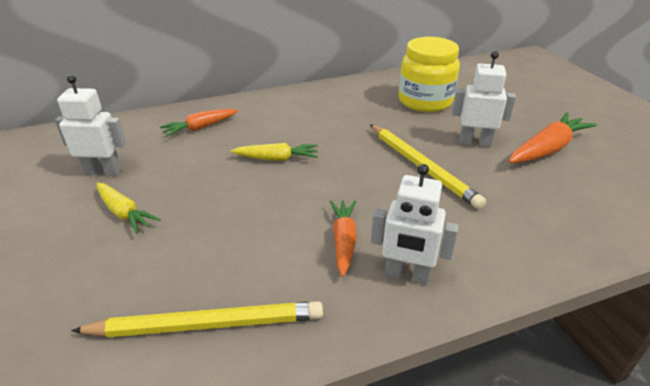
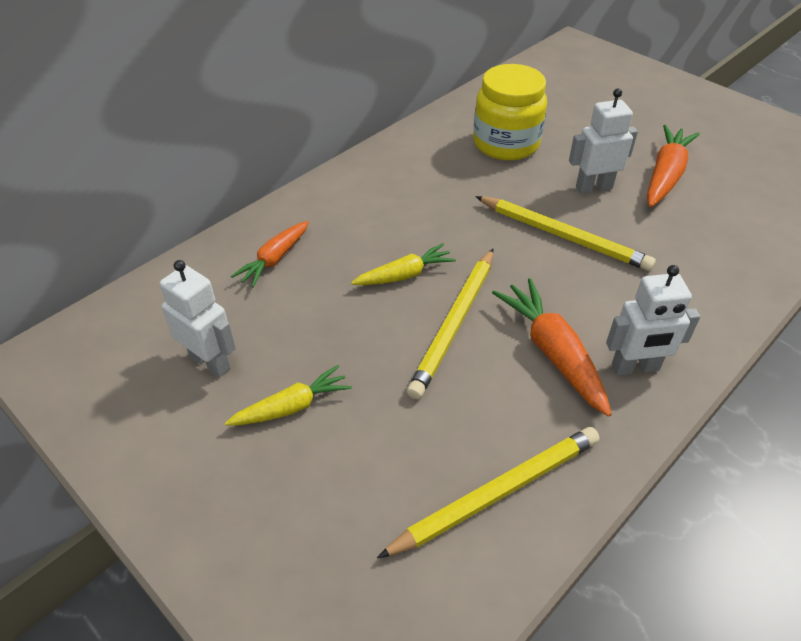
camera: 25 degrees left, 10 degrees up
(103, 171) = (210, 362): white robot -> white robot turned 60 degrees clockwise
(124, 213) = (292, 406): yellow carrot -> yellow carrot turned 45 degrees counterclockwise
(284, 198) = (454, 324): none -> yellow pencil
(343, 240) = (552, 352): orange carrot -> orange carrot, size x1.52

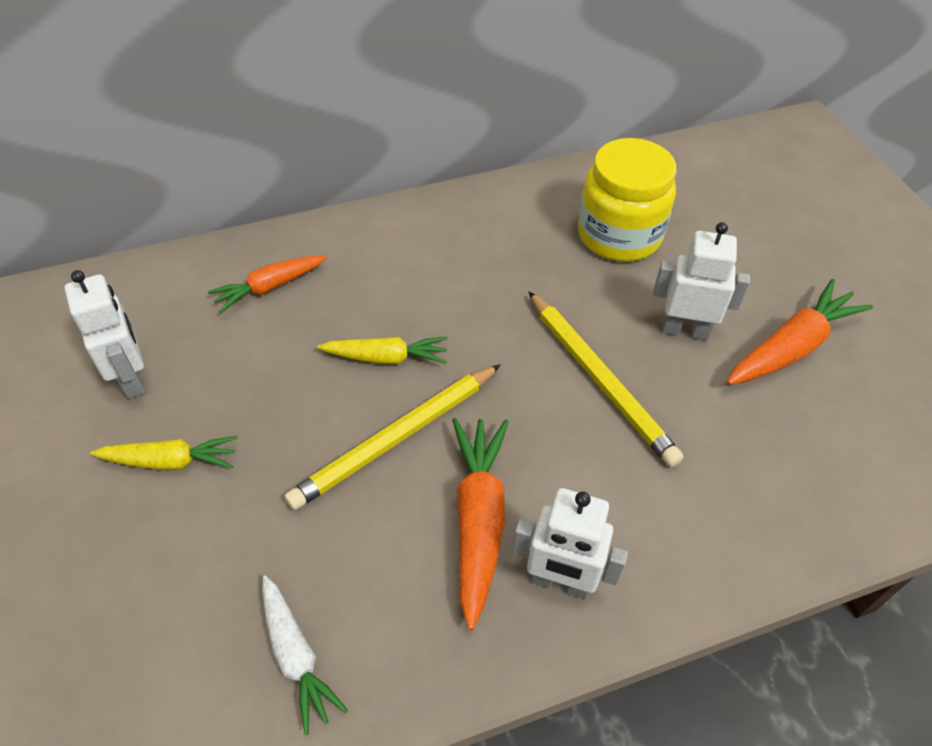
camera: 25 degrees right, 5 degrees up
(497, 493) = (296, 657): yellow pencil -> white carrot

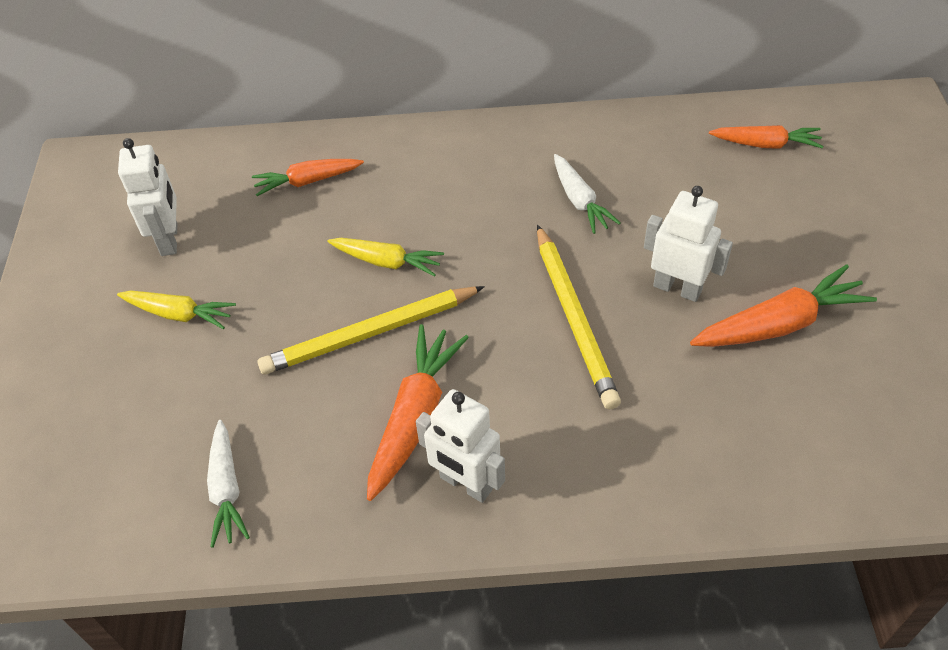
camera: 20 degrees right, 0 degrees up
(558, 261) = (580, 201): none -> white carrot
(619, 235) = (651, 186): yellow jar -> none
(706, 179) = (766, 144): none -> orange carrot

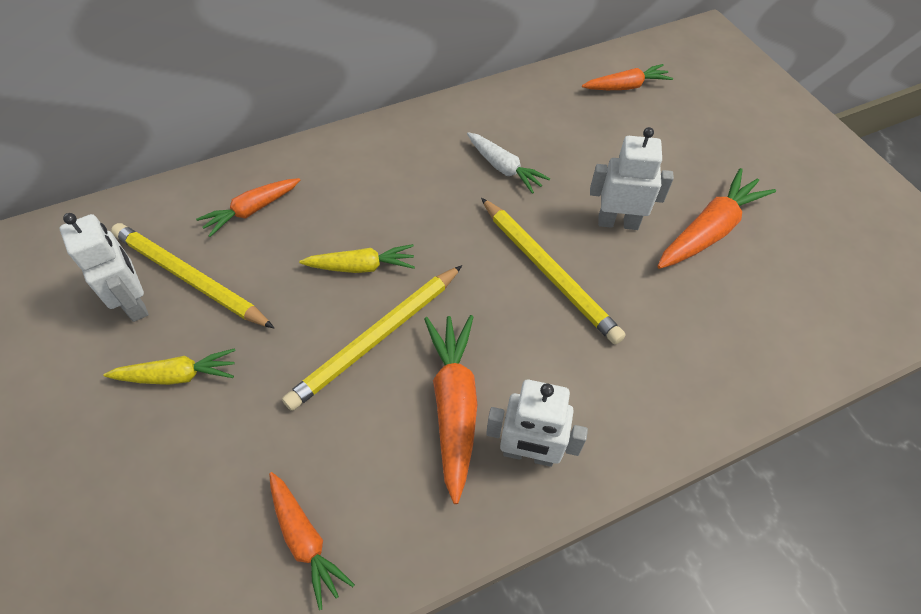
camera: 25 degrees left, 5 degrees up
(225, 230) = (190, 278): none -> yellow pencil
(227, 490) = (305, 540): white carrot -> orange carrot

